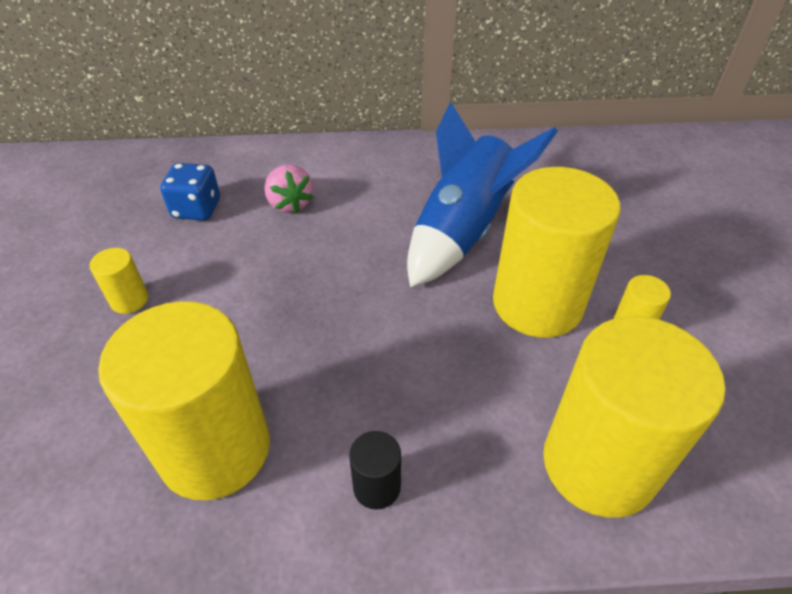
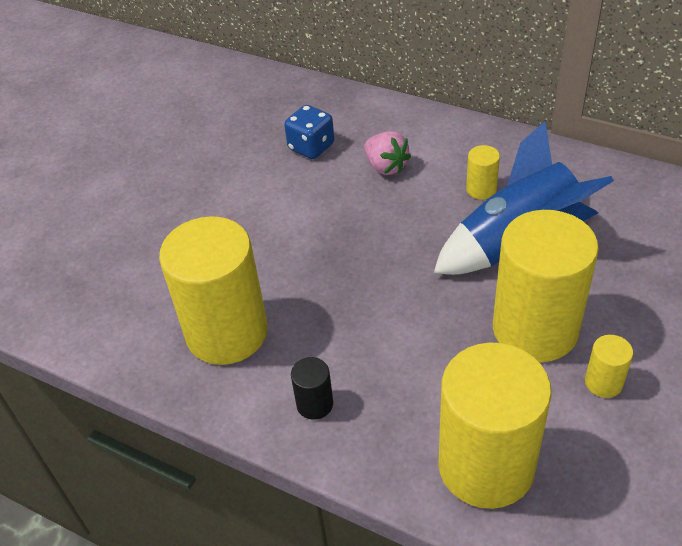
camera: 35 degrees right, 0 degrees up
(129, 300) = (226, 205): yellow cylinder -> yellow cylinder (481, 189)
(290, 204) = (386, 167): pink strawberry -> pink strawberry turned 45 degrees counterclockwise

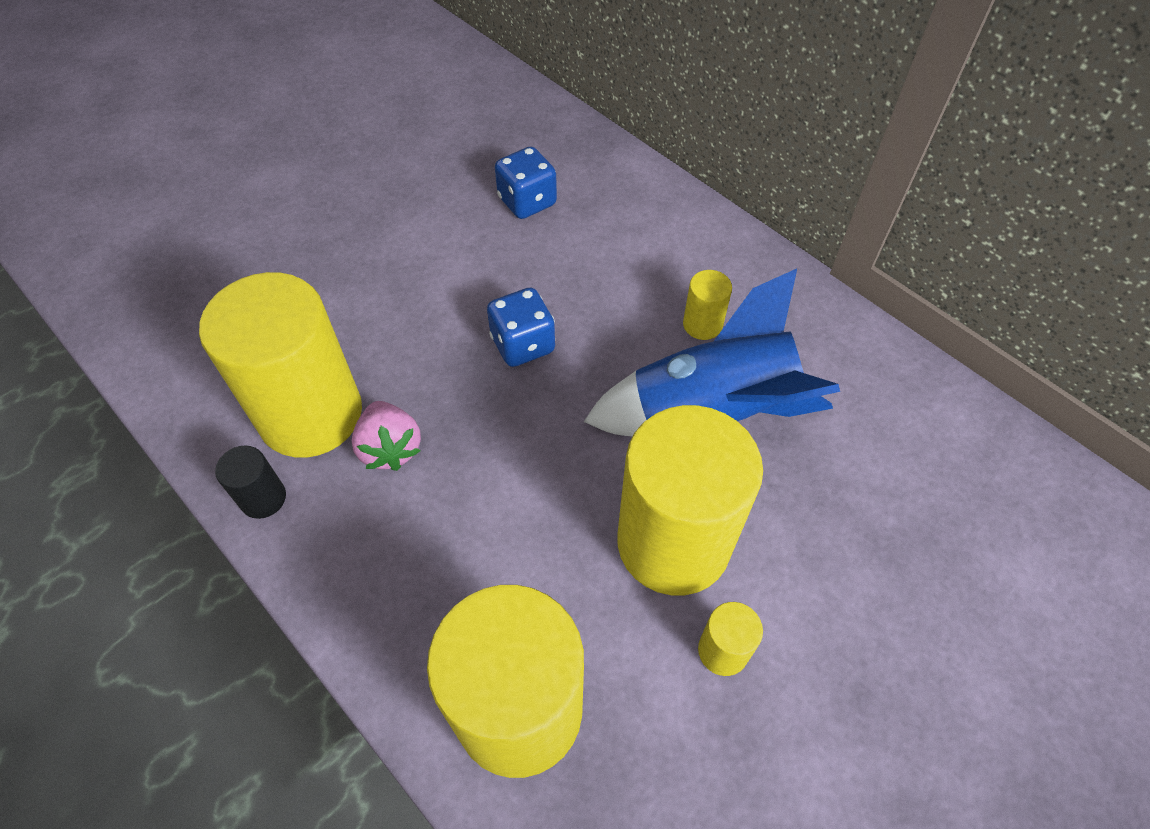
camera: 15 degrees right, 10 degrees up
(315, 404) = (361, 546): black cylinder -> black cylinder (263, 498)
(360, 239) = (523, 344): none -> blue dice
(386, 167) = (602, 256): pink strawberry -> pink strawberry (390, 448)

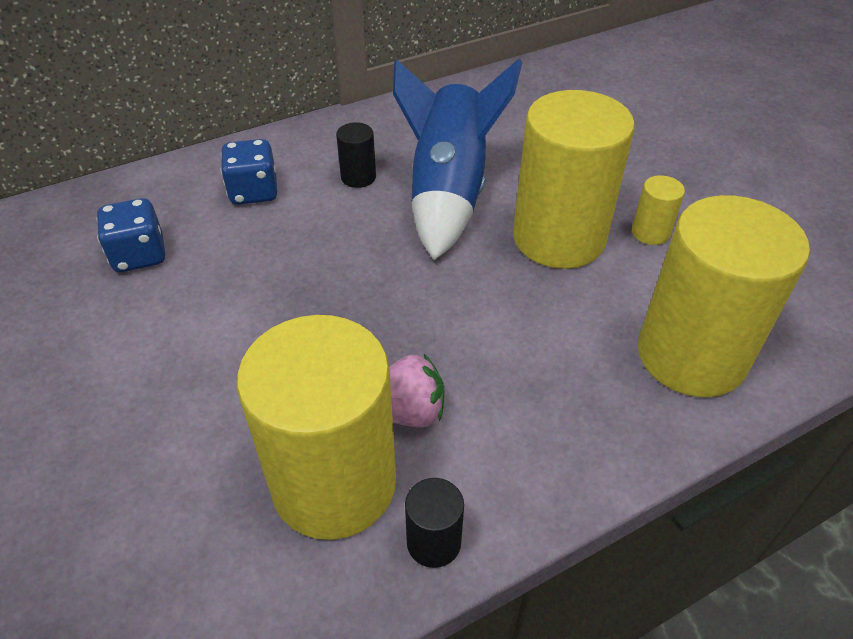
camera: 75 degrees left, 10 degrees down
(523, 344) = (324, 290): blue dice -> blue dice (254, 192)
(702, 324) = (358, 177): yellow cylinder -> black cylinder

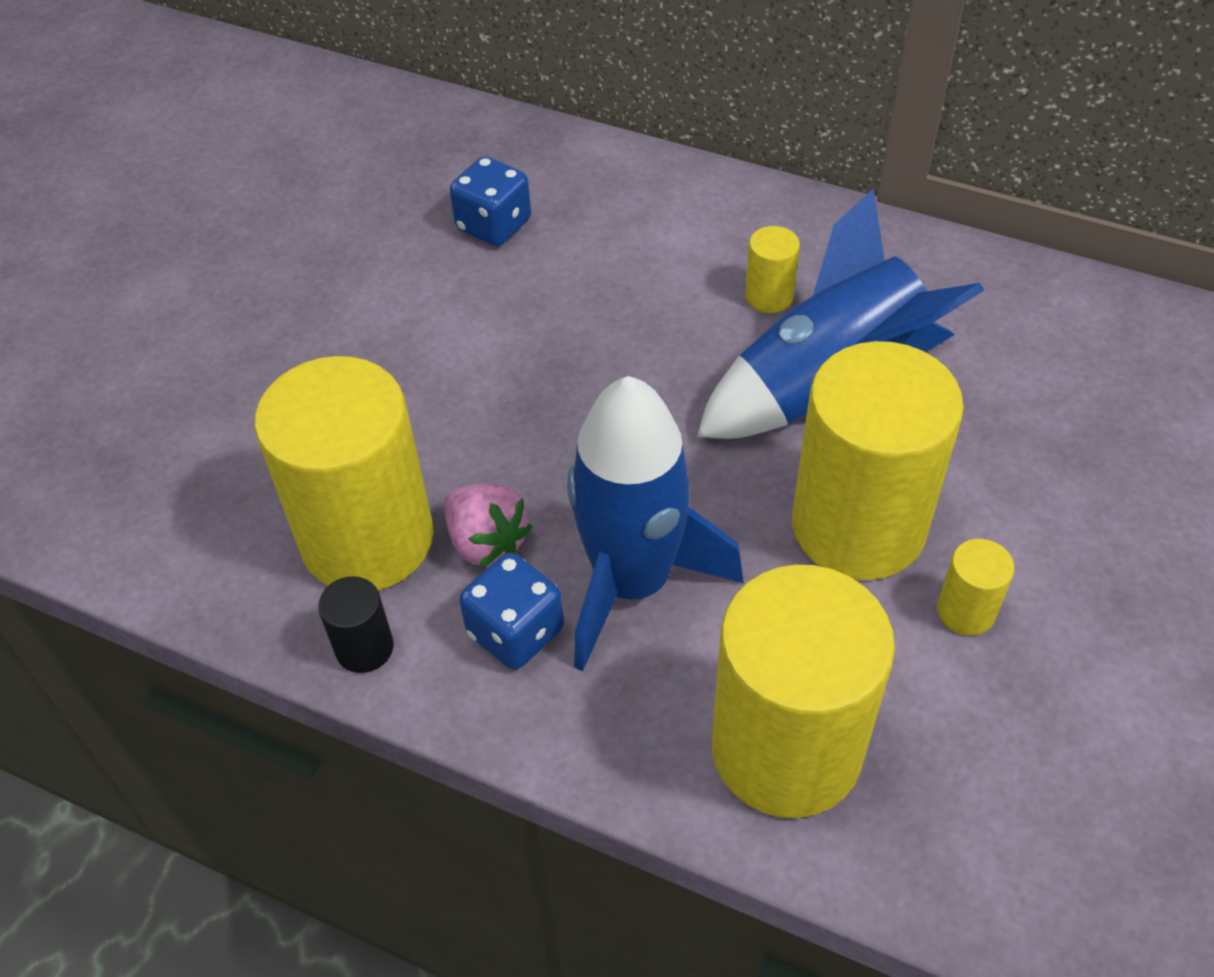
camera: 55 degrees right, 5 degrees up
(254, 192) = (657, 236): blue dice -> blue dice (515, 632)
(358, 177) = (769, 296): black cylinder -> yellow cylinder
(511, 355) = (632, 583): none -> blue rocket

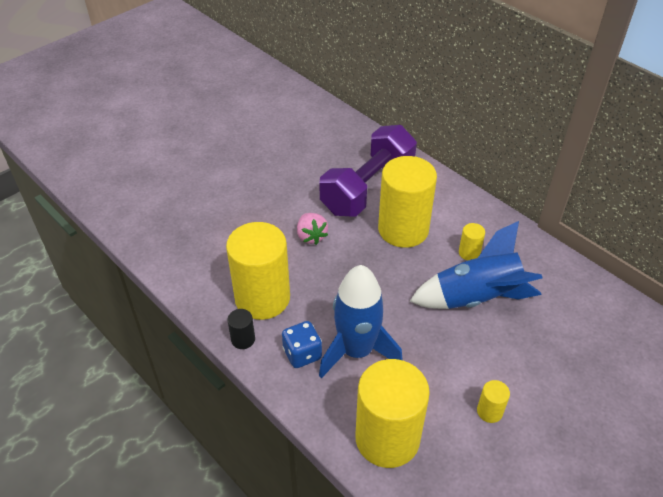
camera: 20 degrees right, 5 degrees down
(487, 542) = (307, 315): pink strawberry -> pink strawberry (311, 236)
(494, 225) = (367, 188): blue dice -> purple dumbbell
(858, 526) = (460, 360): yellow cylinder -> yellow cylinder (403, 229)

